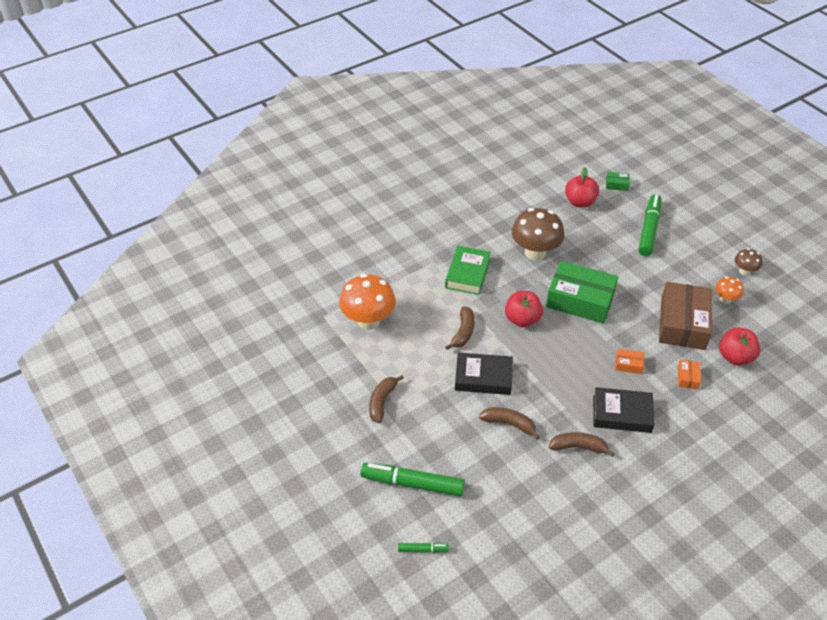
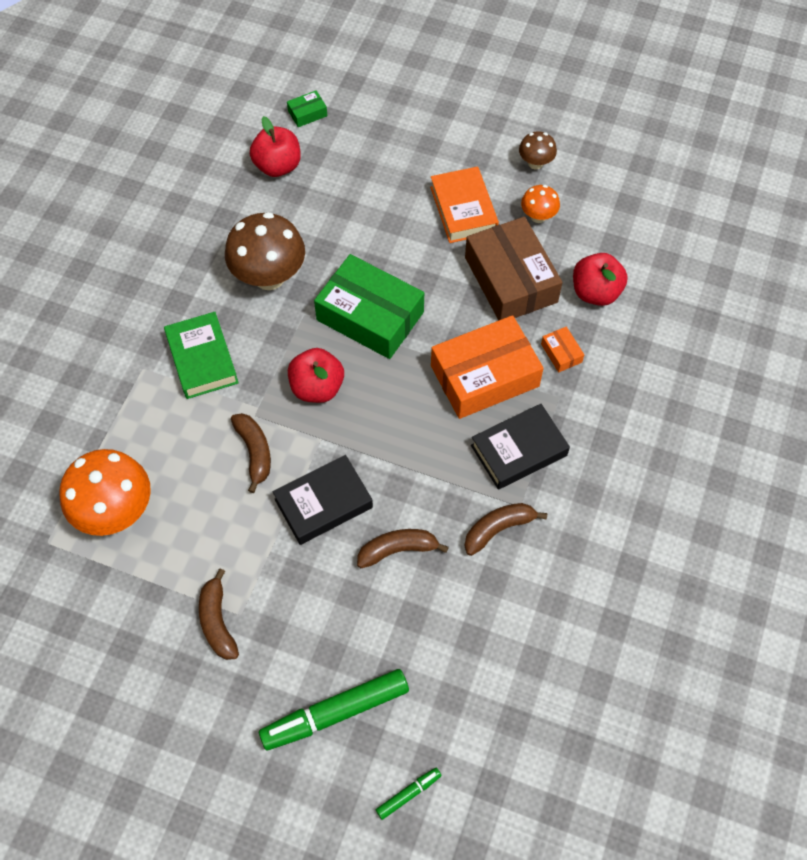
camera: 35 degrees left, 15 degrees up
(580, 300) = (370, 316): green box -> green box turned 45 degrees clockwise
(628, 364) = (484, 376): orange box -> orange box, size x2.42
(649, 229) = (389, 162): green marker -> none
(678, 274) = (463, 210): none -> orange book

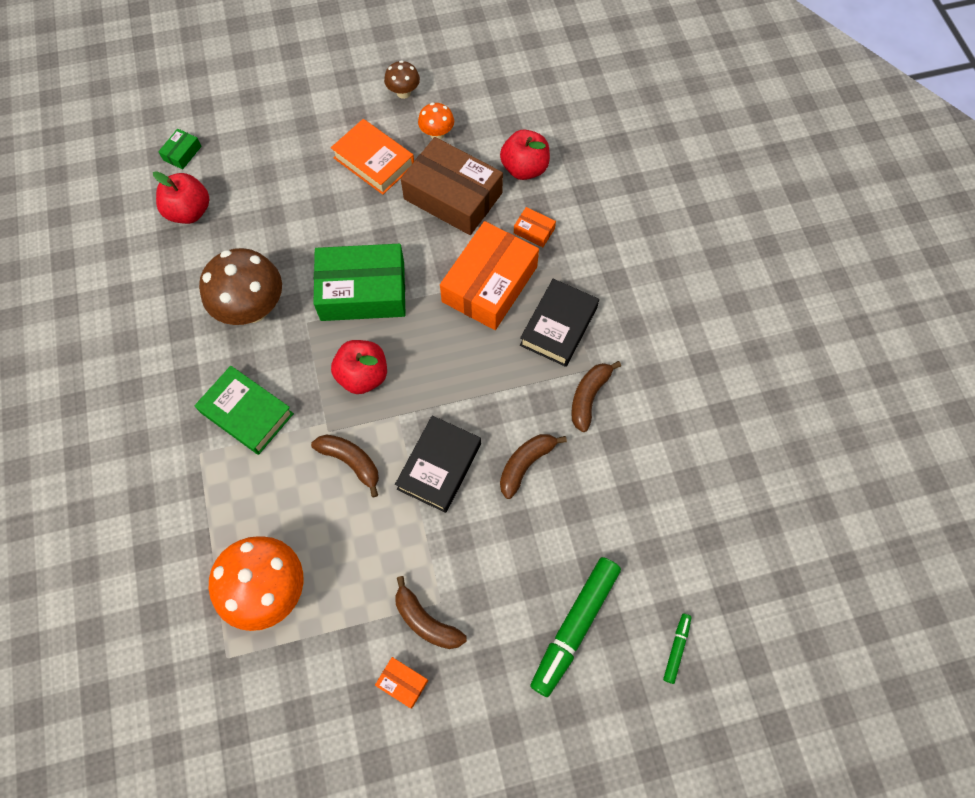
camera: 35 degrees left, 5 degrees up
(162, 657) = (402, 683): none -> orange box

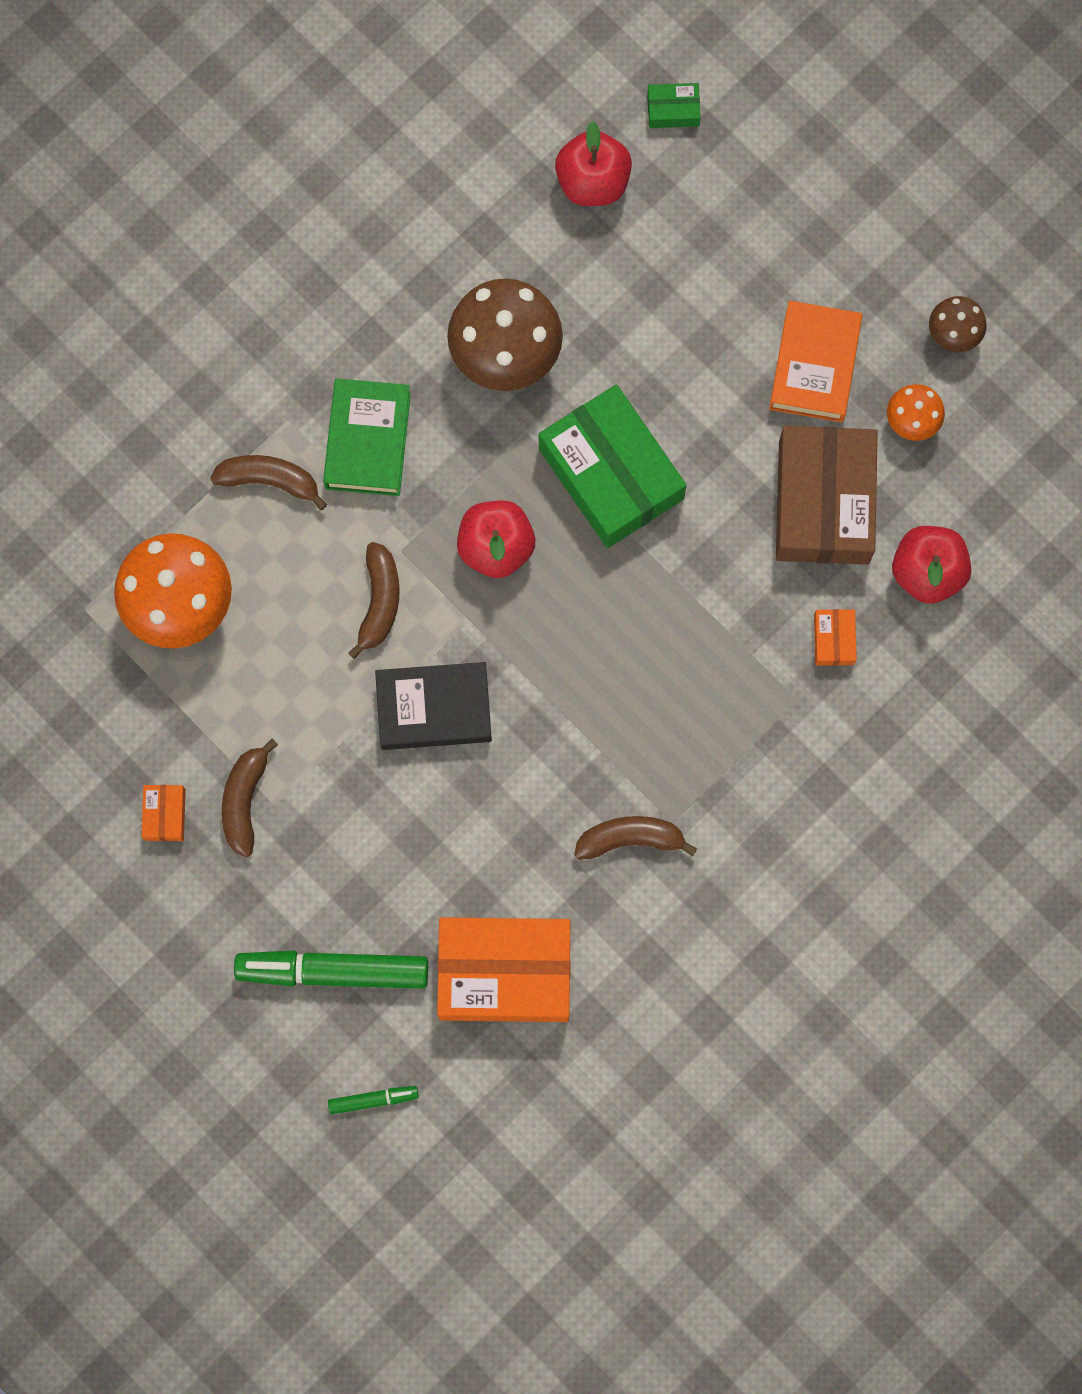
camera: 60 degrees right, 10 degrees up
(489, 284) = (717, 627): orange box -> orange box (504, 972)
(525, 464) = (496, 809): brown banana -> brown banana (270, 481)
(558, 326) = (708, 749): black book -> none

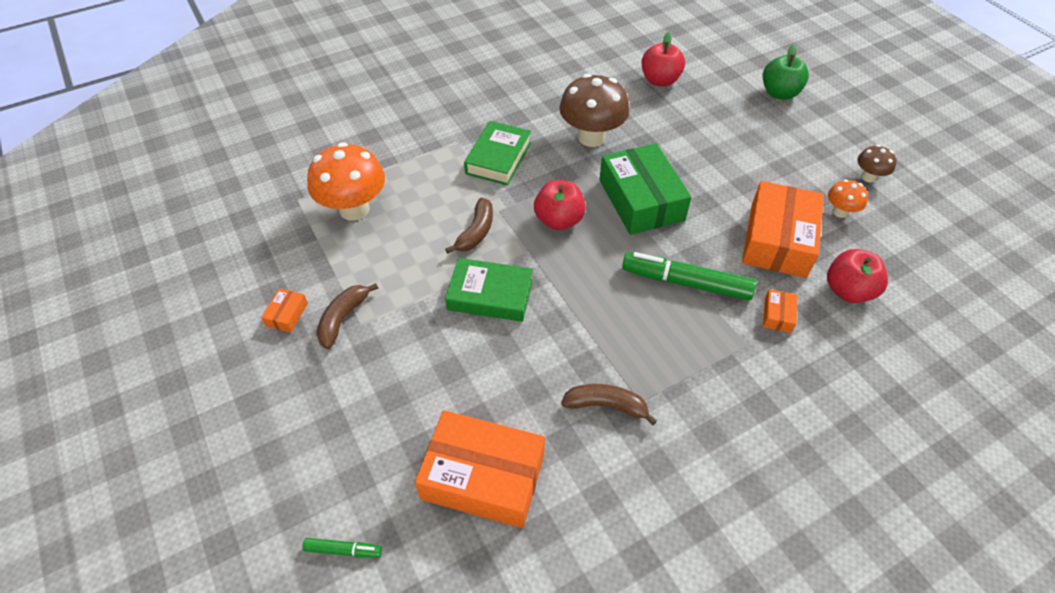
camera: 15 degrees right, 25 degrees down
(270, 481) = (434, 164): brown banana -> none
(333, 971) = (354, 442): green marker -> green marker (686, 283)
(434, 708) = (490, 295): black book -> green book
(673, 110) = (710, 62): green box -> none
(801, 164) = (779, 93): none -> green apple
(814, 365) = (778, 175): orange book -> none
(823, 502) = (777, 240): brown box -> orange box

